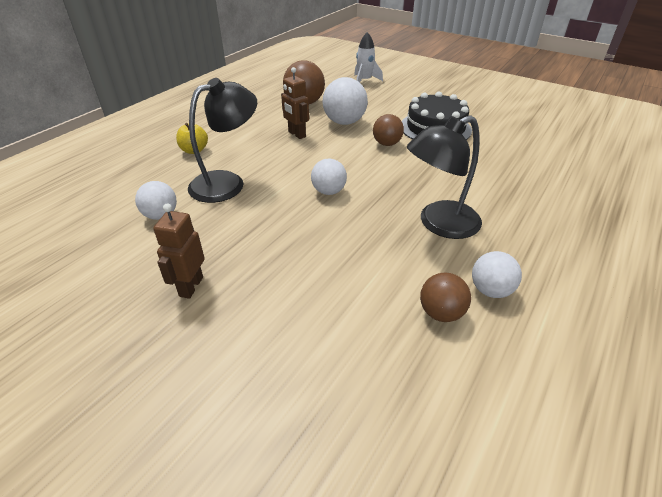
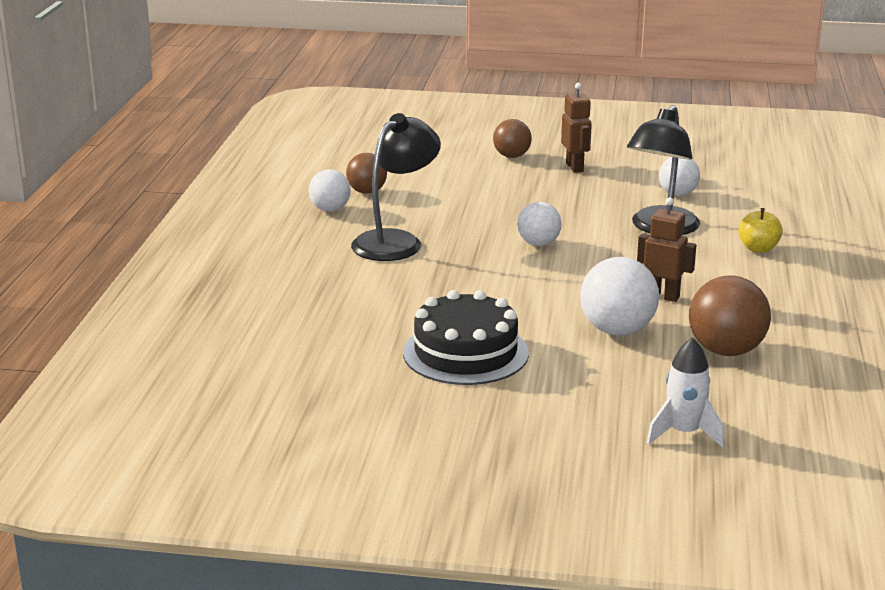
camera: 155 degrees right, 15 degrees down
(386, 144) = (520, 311): brown ball -> brown ball (511, 156)

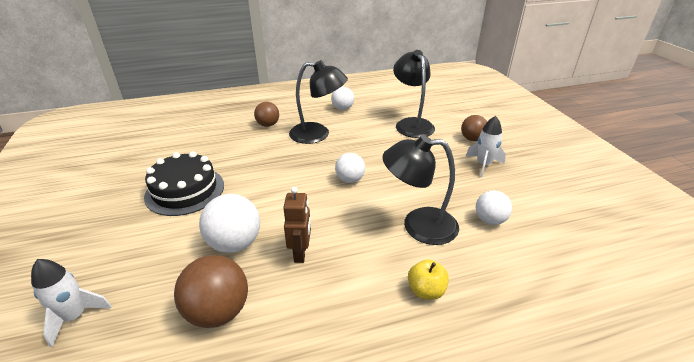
camera: 65 degrees right, 10 degrees up
(367, 192) = (373, 111): brown ball -> brown ball (268, 125)
(433, 178) = (411, 124): none -> black lamp
(575, 167) = (483, 165): brown robot -> white rocket

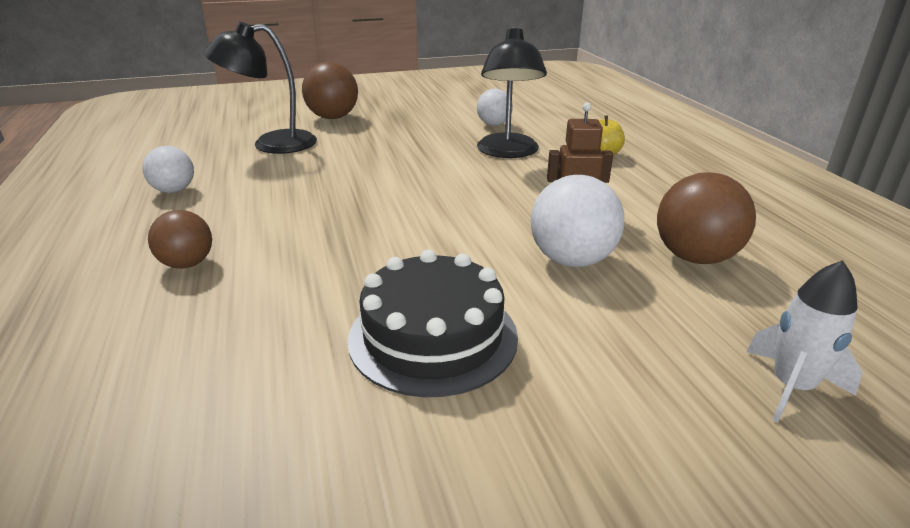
camera: 90 degrees left, 5 degrees down
(318, 134) = (264, 210): black lamp -> none
(350, 180) = (414, 185): white ball -> none
(472, 139) = (333, 117): brown ball -> brown ball, size x1.57
(483, 165) = (393, 118): white rocket -> none

